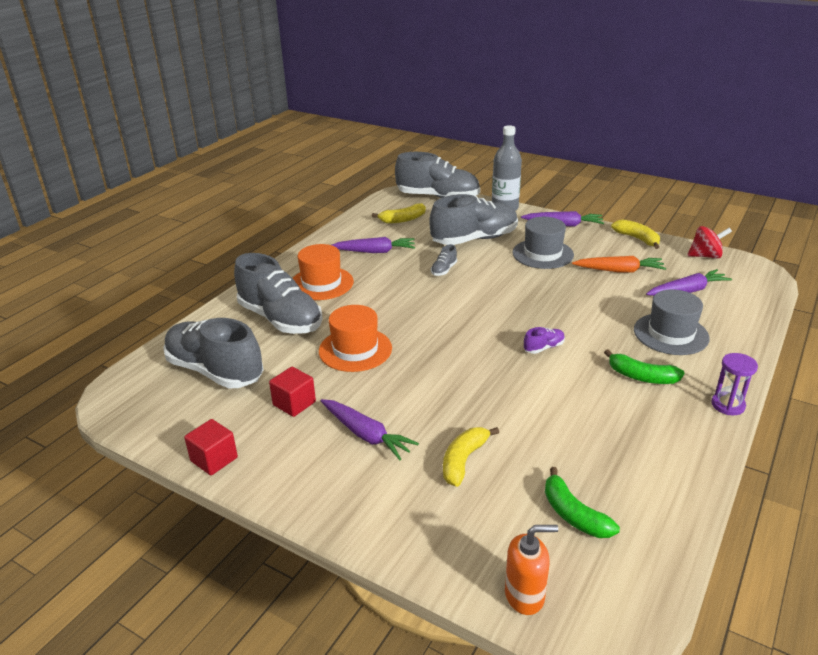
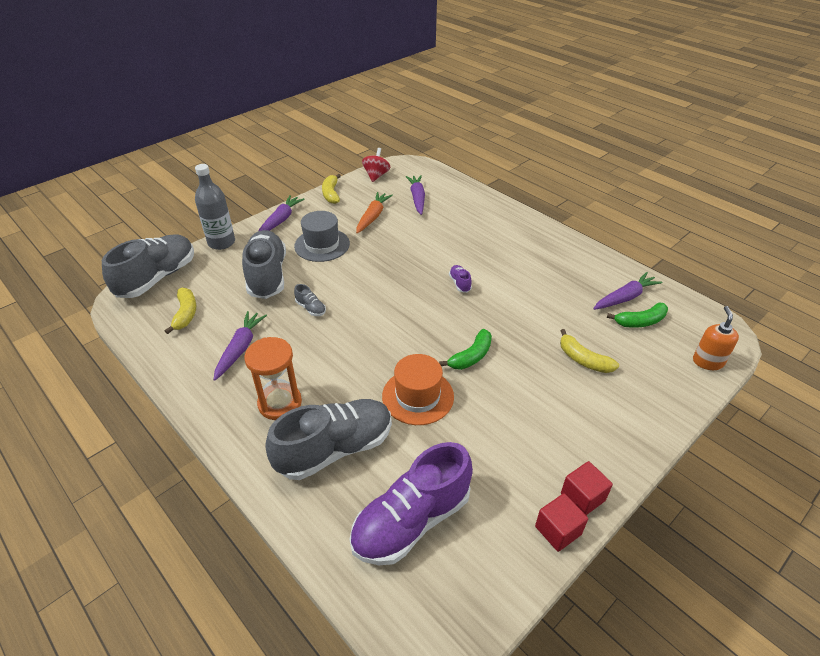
camera: 75 degrees left, 10 degrees up
(215, 371) = (411, 521): grey shoe -> purple shoe
(294, 403) = (488, 455): red cube -> red cube (582, 497)
(321, 283) = (280, 403): orange hat -> orange hourglass
(366, 435) = (543, 410): purple carrot -> purple carrot (625, 297)
(637, 239) = (331, 194): yellow banana -> yellow banana turned 75 degrees counterclockwise
(642, 377) = (510, 250): green banana -> green banana (471, 356)
(671, 334) = (466, 223): grey hat -> none
(728, 405) = (548, 228): purple hourglass -> none

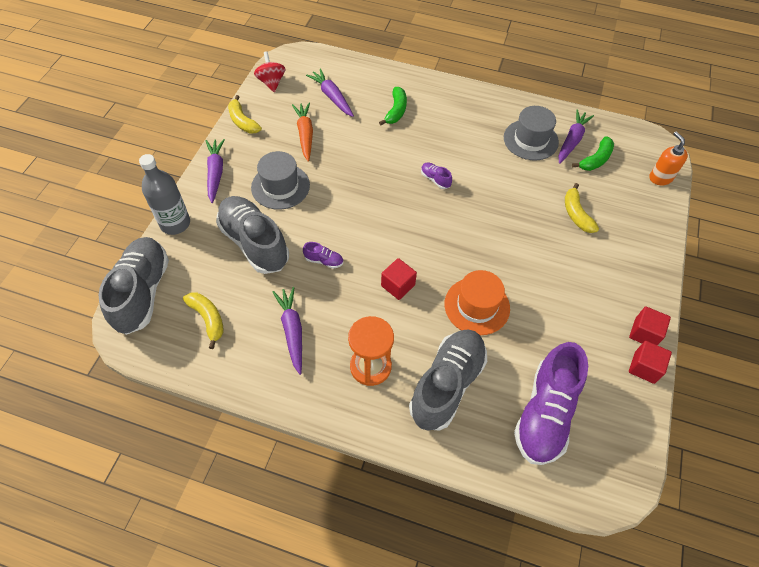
camera: 30 degrees left, 15 degrees up
(311, 308) = (324, 261): grey shoe -> purple shoe
(358, 351) = (398, 285): none -> red cube
(471, 356) = (492, 249): green banana -> green banana (396, 111)
(580, 283) = (530, 140): none -> grey hat
(583, 359) = (576, 214): yellow banana -> yellow banana turned 60 degrees clockwise

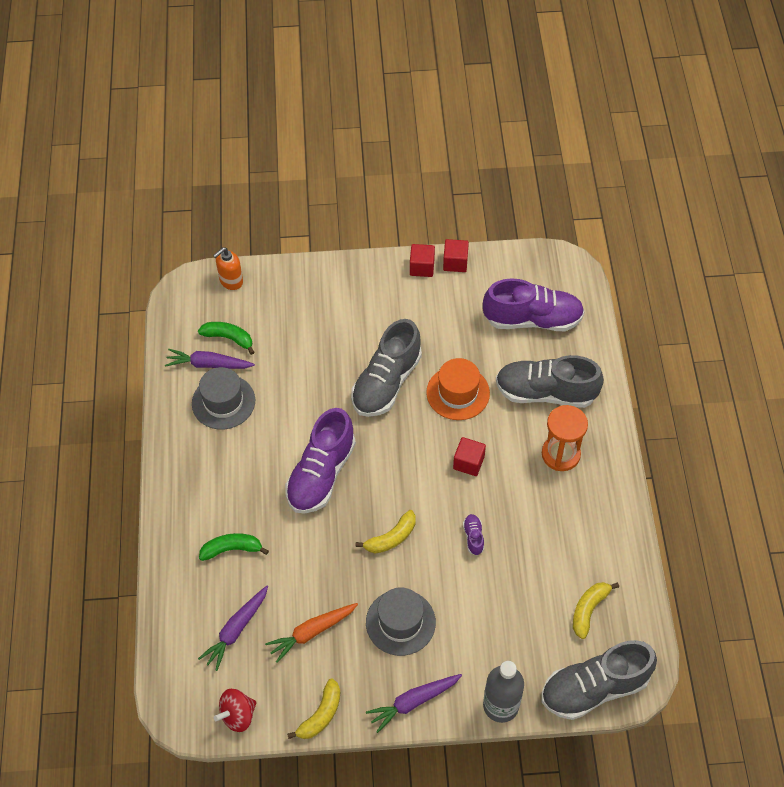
camera: 110 degrees left, 0 degrees up
(254, 243) = (485, 612): grey shoe -> grey shoe (386, 382)
(292, 331) = (561, 531): purple carrot -> none
(435, 179) = (321, 474): purple shoe -> purple shoe, size x2.49
(576, 214) = (311, 340): yellow banana -> yellow banana (391, 538)

